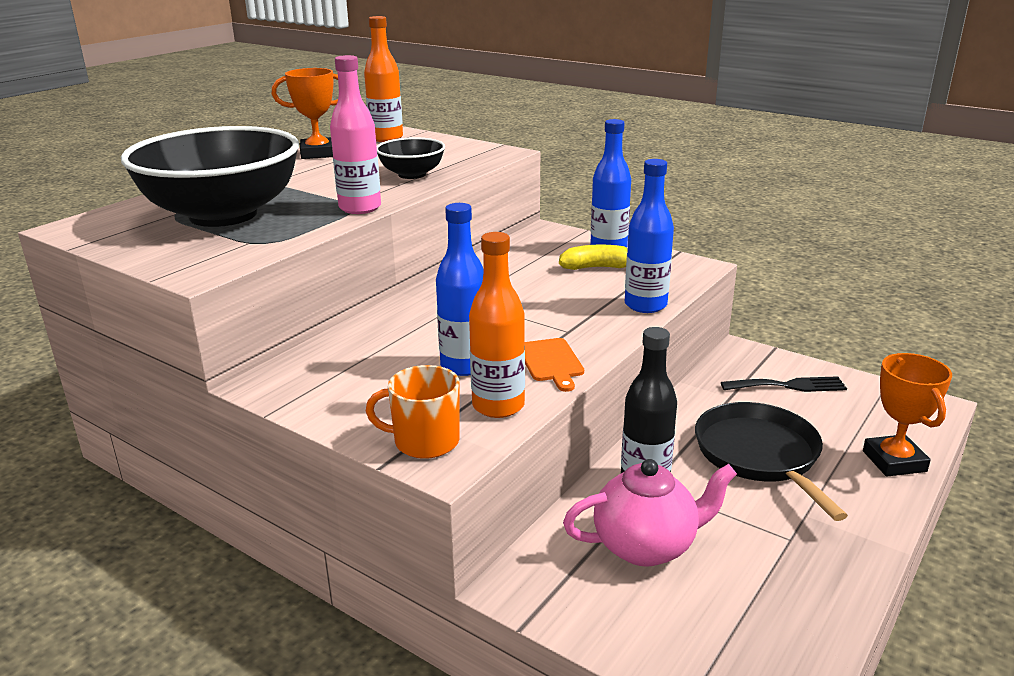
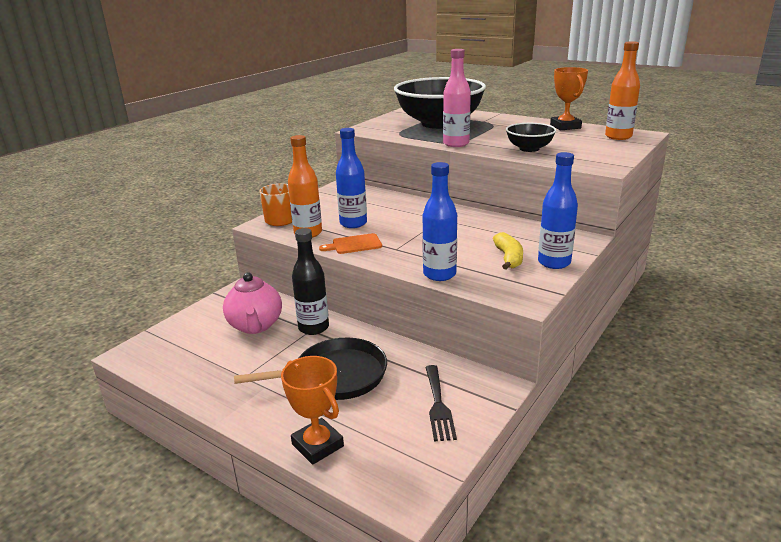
camera: 90 degrees right, 0 degrees up
(894, 461) = (317, 445): orange trophy -> orange trophy turned 60 degrees clockwise

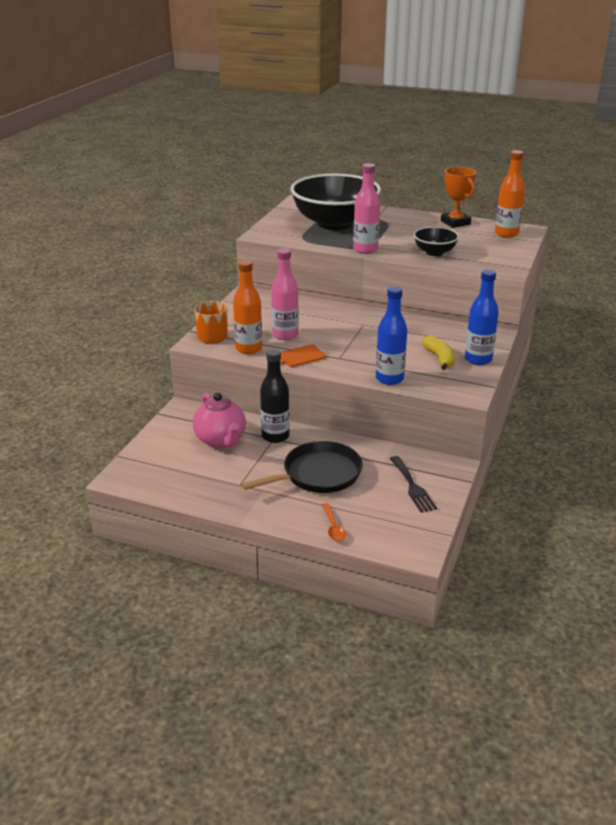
camera: 15 degrees left, 5 degrees up
(317, 445) = (333, 527): orange trophy -> orange spoon
(353, 223) = (285, 335): blue bottle -> pink bottle

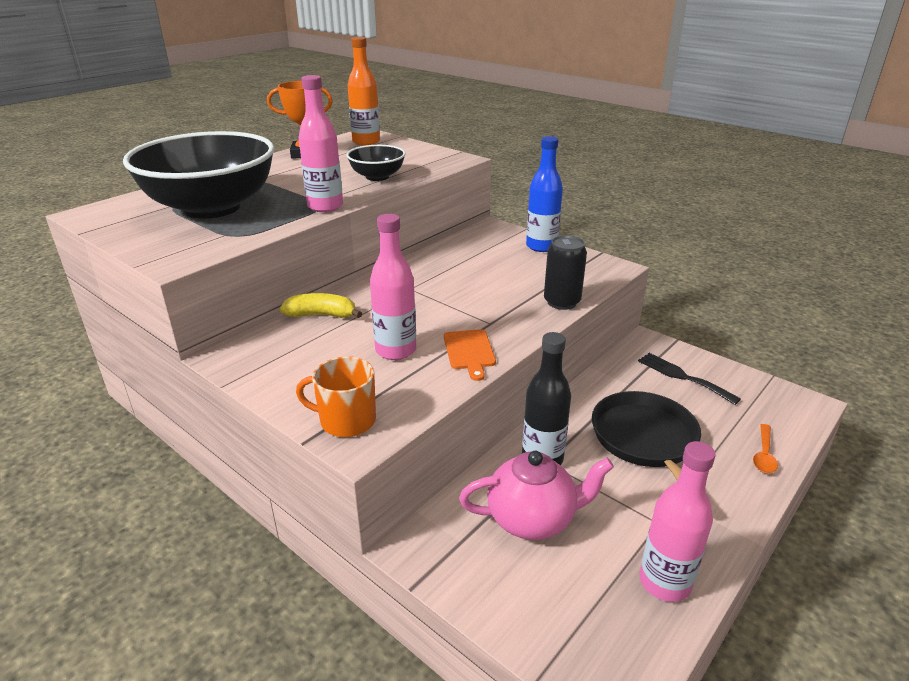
camera: 70 degrees left, 0 degrees up
(193, 489) = (664, 582): none -> pink bottle
(248, 348) = (415, 391): orange bottle -> none
(333, 527) = (764, 455): orange spoon -> orange spoon turned 105 degrees clockwise
(389, 379) = (562, 302): blue bottle -> black can
(412, 486) = (682, 377): black fork -> black fork turned 135 degrees counterclockwise
(439, 358) = (528, 264): yellow banana -> yellow banana (321, 315)

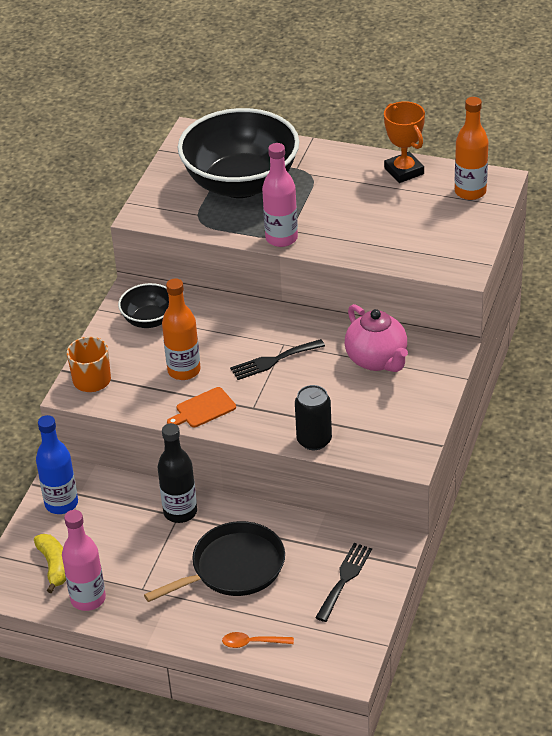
camera: 70 degrees right, 10 degrees up
(321, 315) = (211, 313): yellow banana -> yellow banana (54, 566)
(377, 177) = (372, 238): black bowl -> black bowl (149, 320)
(396, 350) = (184, 371): pink bottle -> orange bottle
(429, 298) = (273, 360): none -> black fork
(532, 519) = (114, 522): pink teapot -> pink teapot (377, 360)
(541, 246) = (425, 399): blue bottle -> blue bottle (61, 504)

